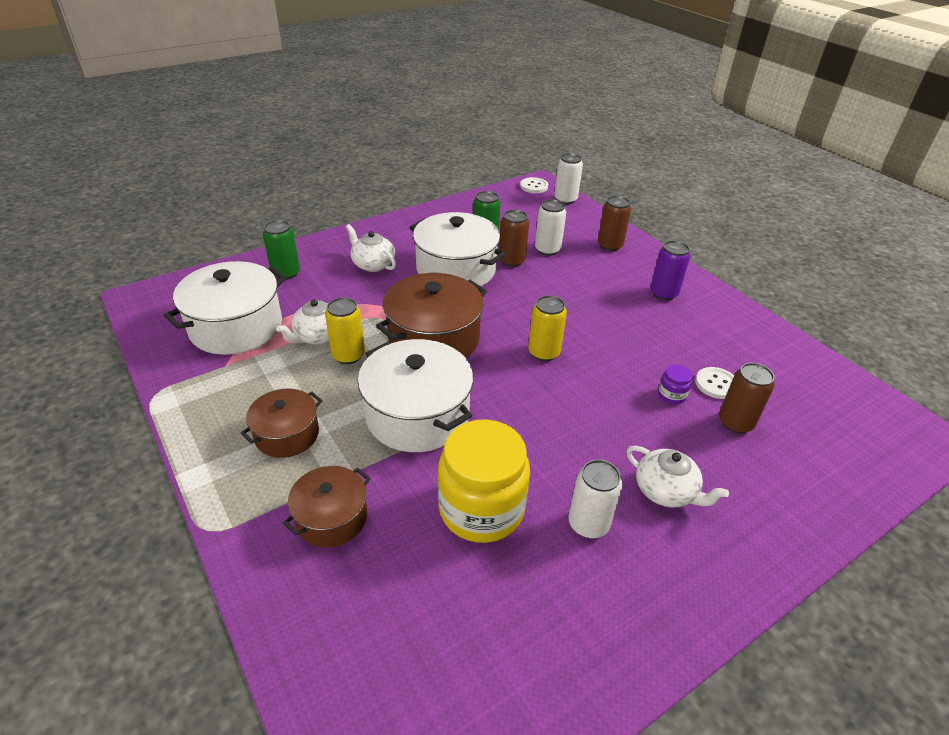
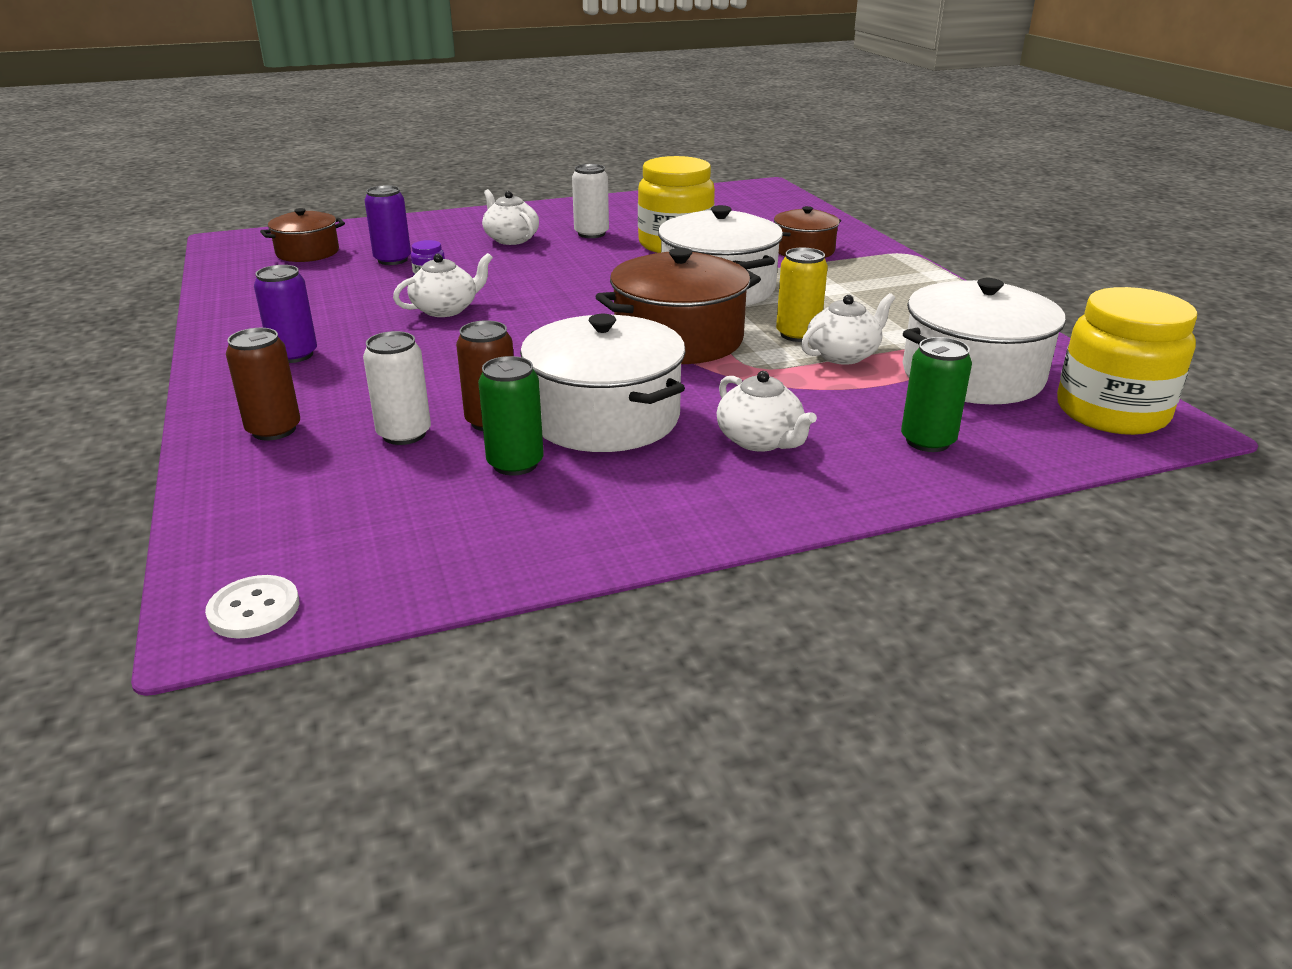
camera: 165 degrees left, 10 degrees down
(167, 304) = (1111, 412): none -> yellow jar
(287, 434) = (858, 288): brown pot -> brown pot (307, 252)
(544, 352) = (540, 316): yellow can -> none
(565, 199) = (221, 551): white can -> none
(618, 351) = (446, 309): none -> white teapot
(716, 384) = (369, 280): white button -> none
(735, 422) = (392, 260): brown can -> purple can

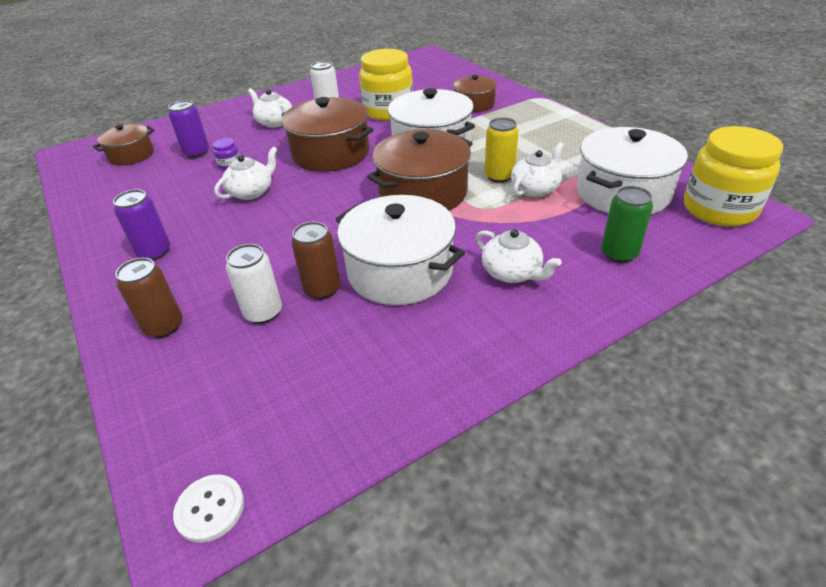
camera: 10 degrees left, 10 degrees up
(515, 463) = (353, 325): green can -> none
(572, 281) = (331, 153): none -> brown pot

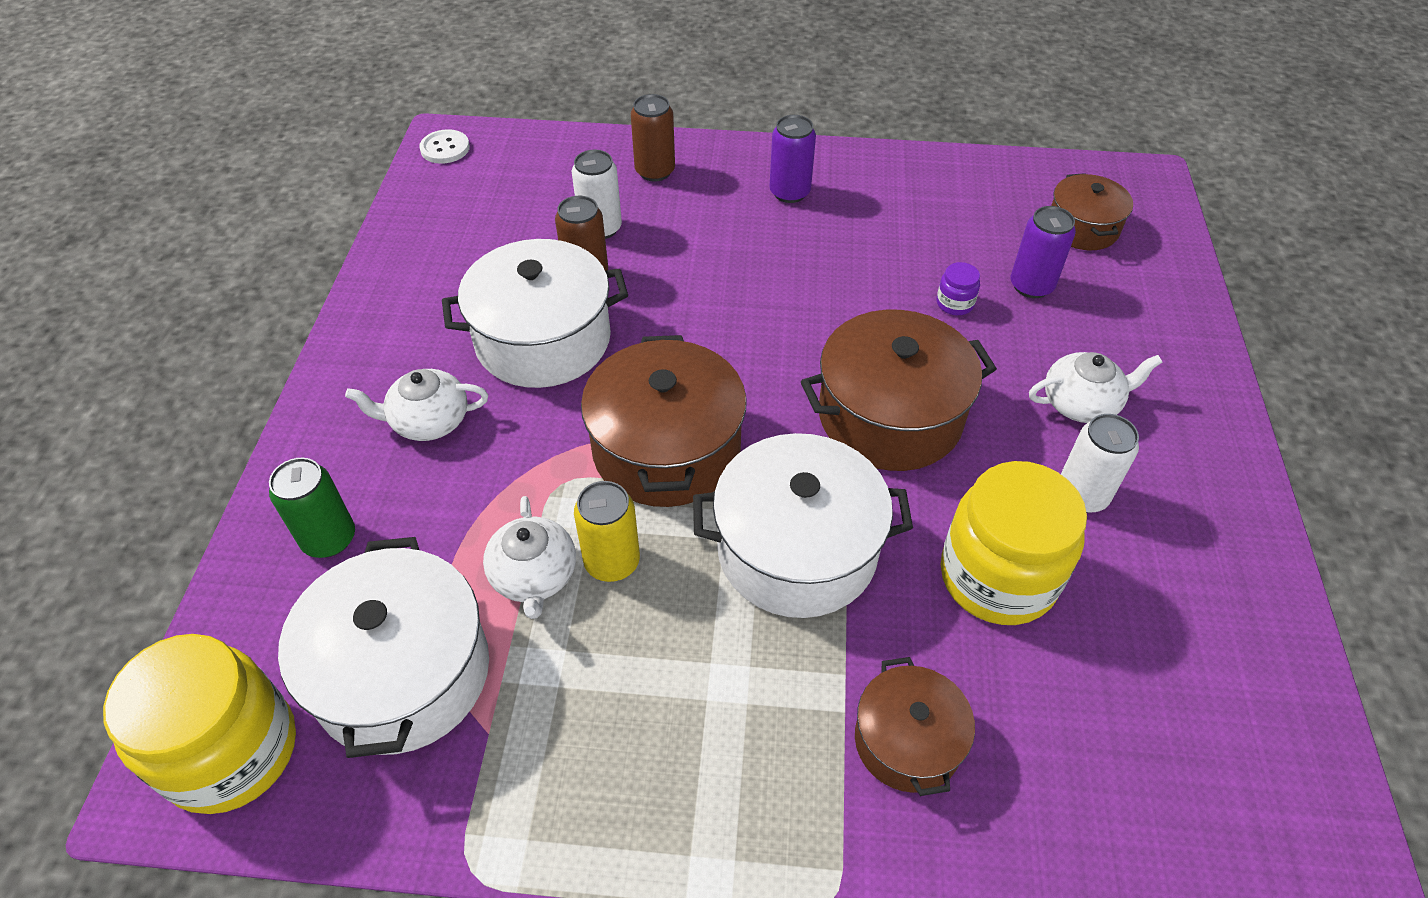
camera: 125 degrees right, 10 degrees up
(251, 192) = (850, 297): white teapot -> none

